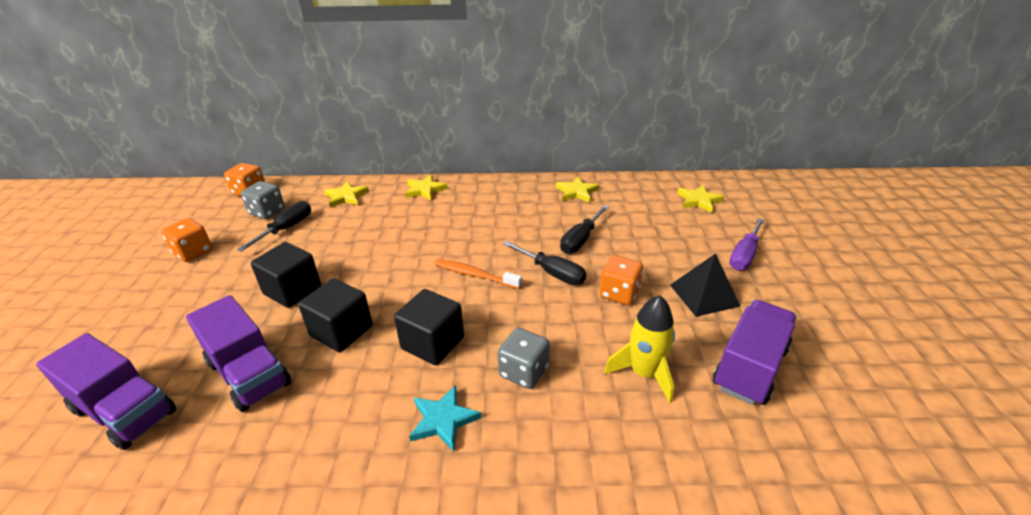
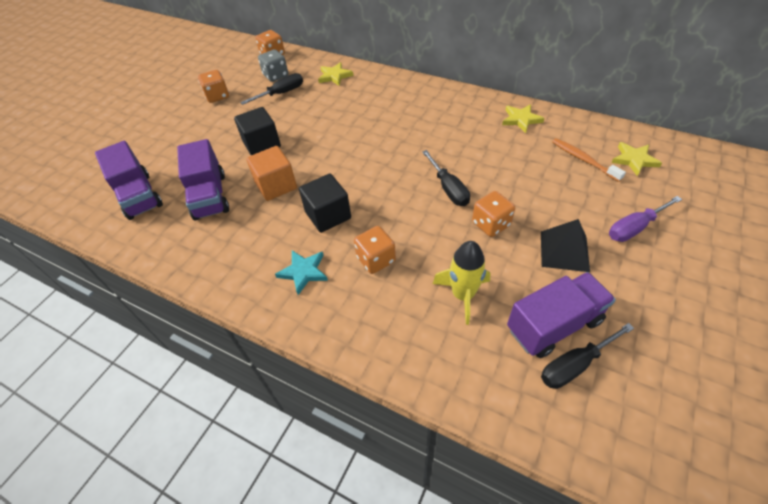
camera: 30 degrees right, 15 degrees up
(341, 331) = (276, 185): black cube -> orange cube
(425, 190) = (395, 85): yellow star -> none
(475, 275) = (388, 172): orange toothbrush -> orange toothbrush (583, 160)
(524, 371) = (376, 259): grey dice -> orange dice
(581, 239) = (493, 166): black screwdriver -> black screwdriver (575, 364)

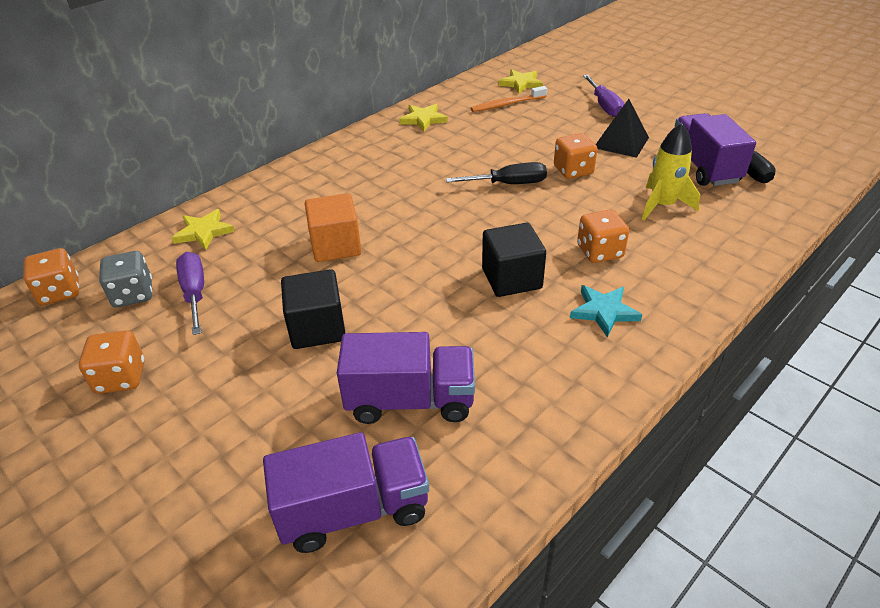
camera: 75 degrees left, 10 degrees down
(276, 185) = (427, 321): orange cube -> orange cube (336, 246)
(281, 93) = (195, 293): black screwdriver -> purple screwdriver

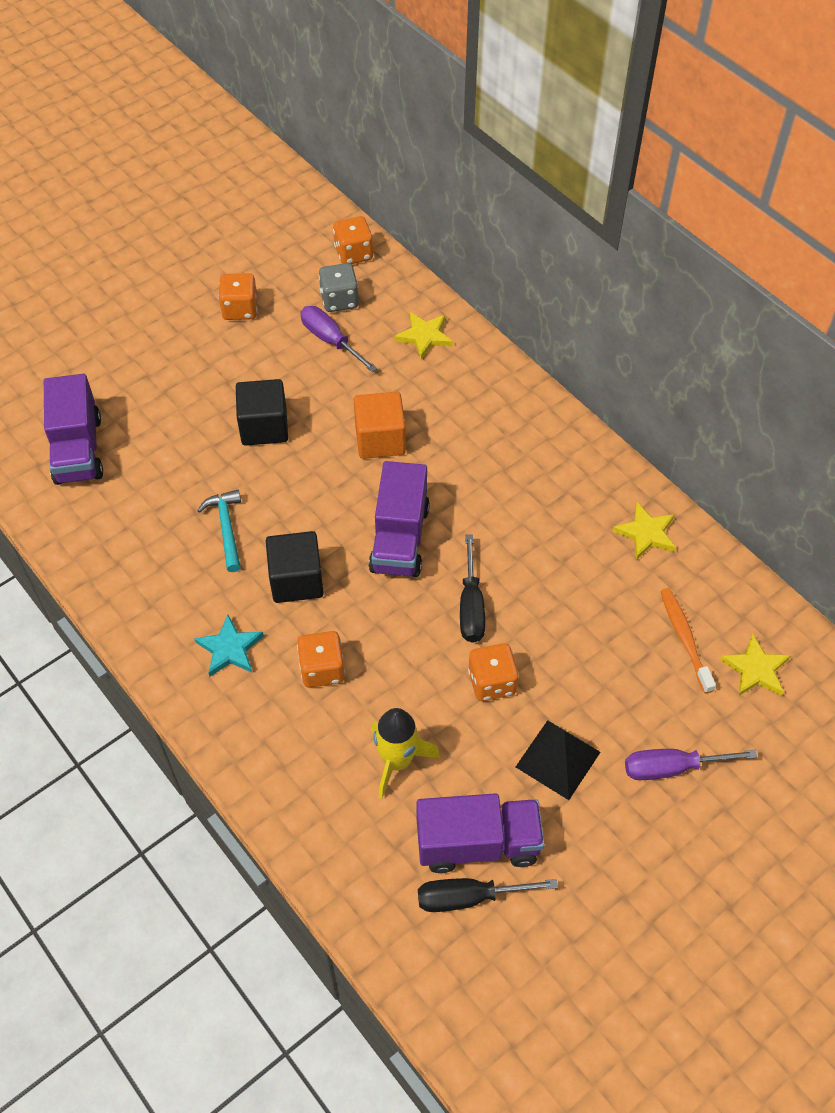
camera: 95 degrees right, 15 degrees up
(195, 293) = (331, 340): purple screwdriver -> purple screwdriver turned 120 degrees counterclockwise
(410, 400) = (164, 487): purple truck -> purple truck (399, 539)
(461, 337) = (226, 529): none -> turquoise hammer

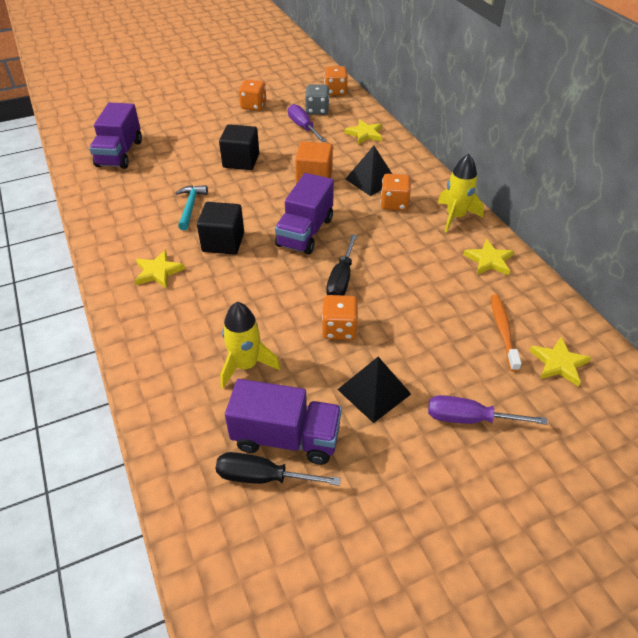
camera: 15 degrees right, 10 degrees down
(230, 649) = (158, 272): turquoise star -> yellow star
(322, 669) = (216, 296): orange dice -> orange dice (394, 203)
(459, 425) = (371, 180): none -> black pyramid
(588, 468) = (455, 217): none -> yellow rocket

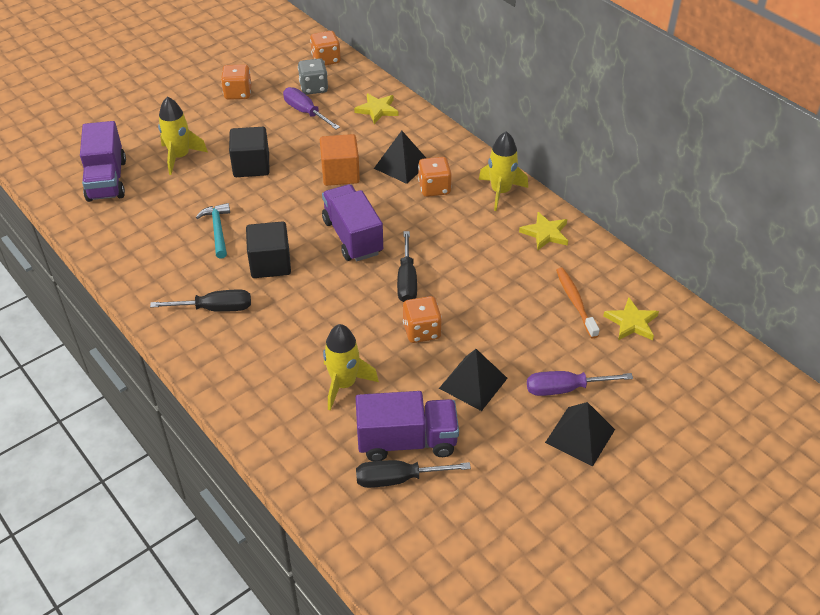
camera: 15 degrees left, 0 degrees up
(158, 272) = (214, 309): yellow star -> black screwdriver
(186, 145) = (180, 157): none -> yellow rocket
(305, 232) = (352, 237): purple truck -> purple truck turned 150 degrees clockwise
(473, 475) = (580, 436): none -> black pyramid

